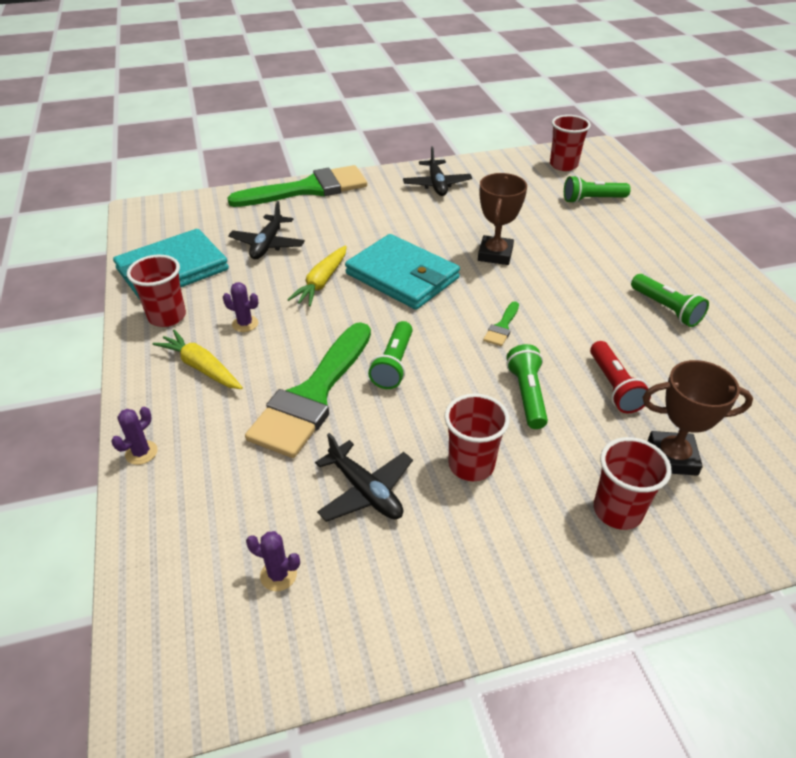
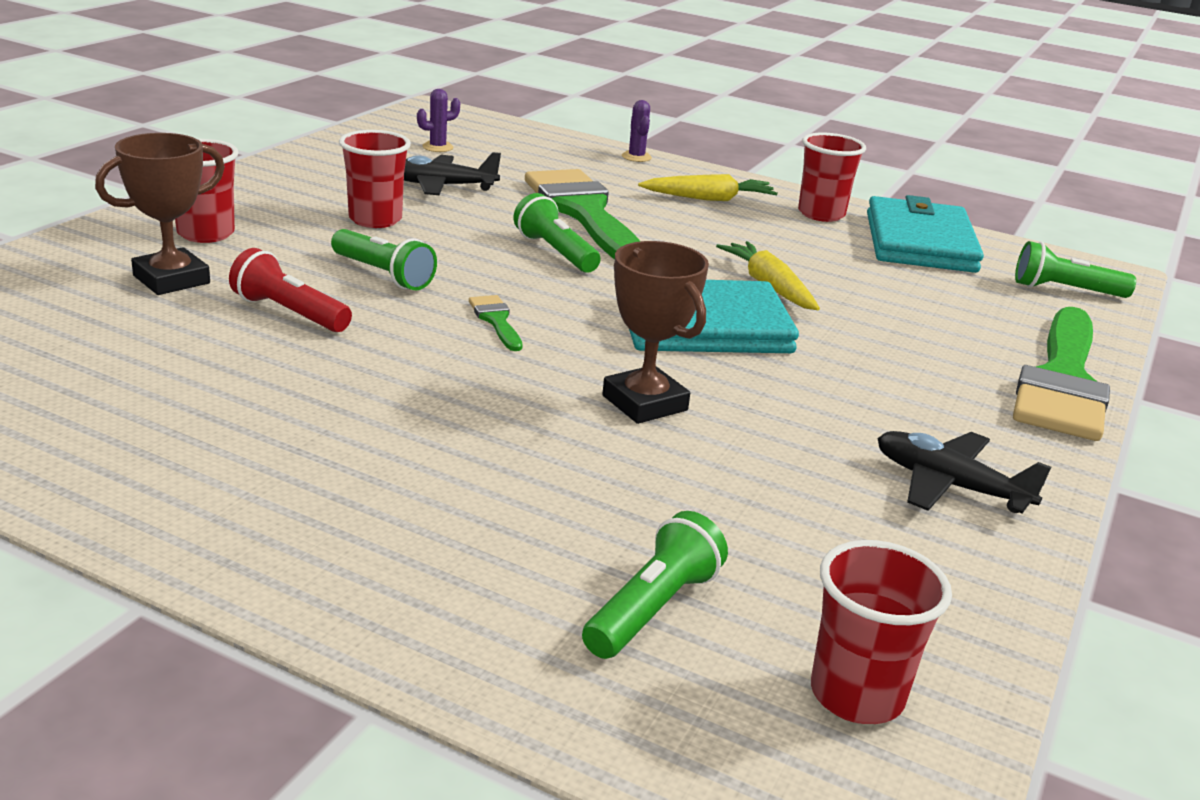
camera: 130 degrees right, 15 degrees down
(245, 324) = (749, 232): purple cactus -> none
(267, 244) = (911, 297): black plane -> none
(666, 309) = (289, 429): green flashlight -> green flashlight (1065, 290)

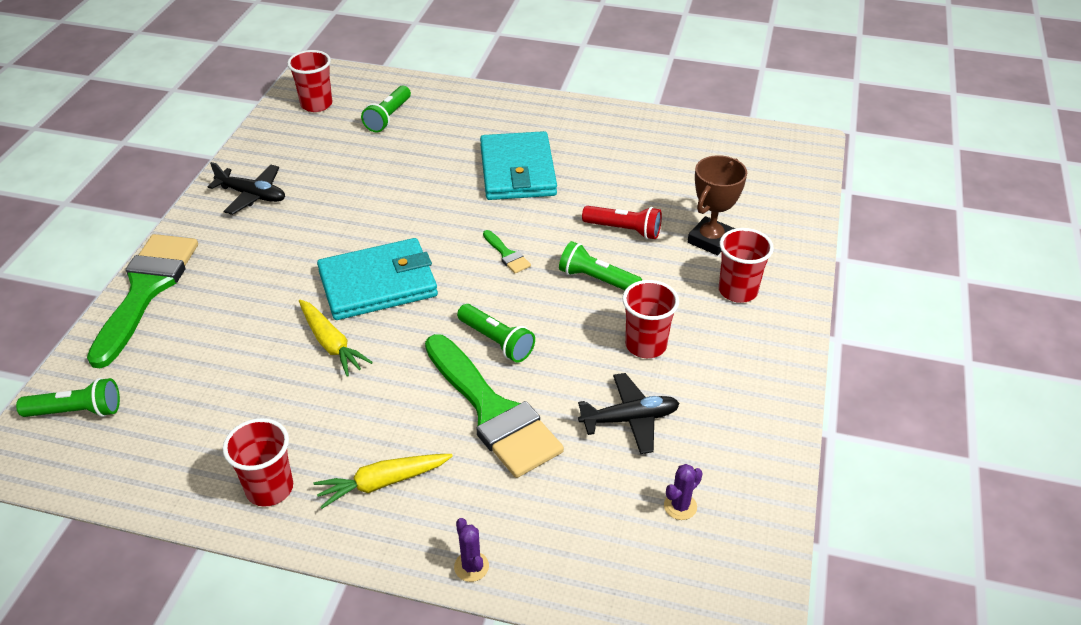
camera: 170 degrees right, 15 degrees up
(644, 403) = (406, 211): brown trophy -> none
(920, 242) = (181, 460): turquoise wallet -> turquoise wallet (517, 171)

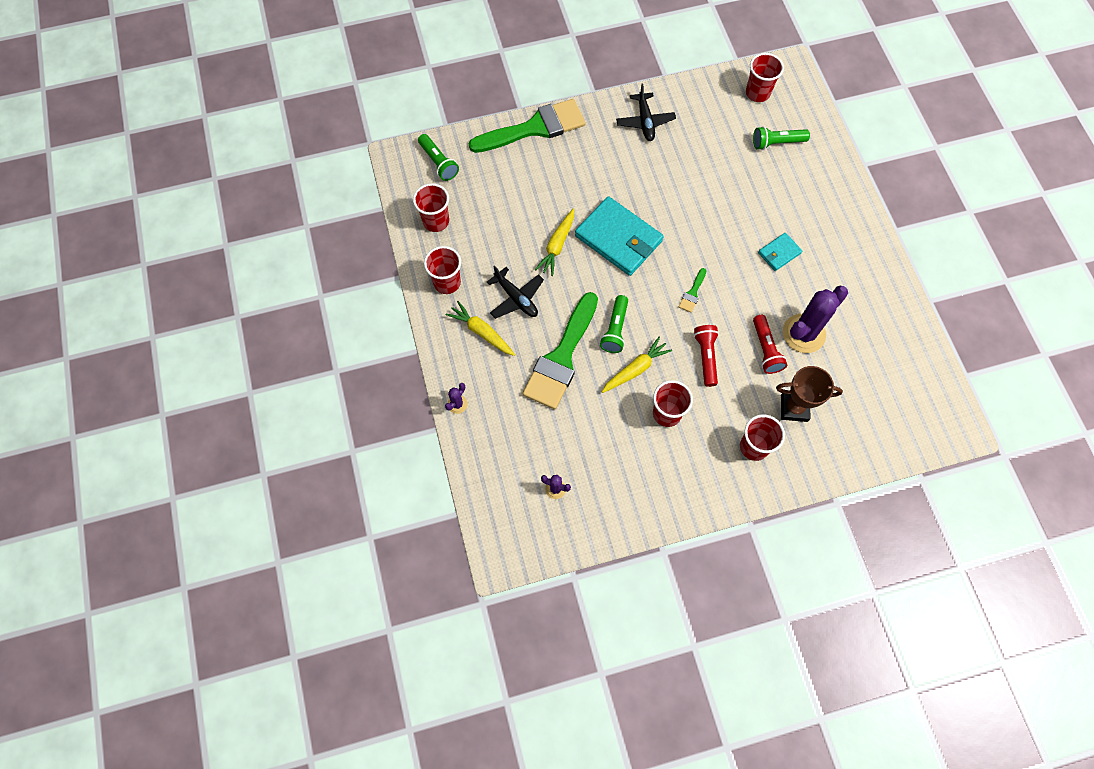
camera: 60 degrees right, 25 degrees up
(162, 457) = (436, 221): none -> red cup
(517, 171) = (779, 253): turquoise wallet -> turquoise wallet, size x0.49
(565, 347) = (635, 369): none -> yellow carrot
(597, 279) = (706, 357): green flashlight -> red flashlight
(627, 195) = (803, 333): none -> purple cactus
(629, 419) = (601, 433): black plane -> black plane (516, 298)

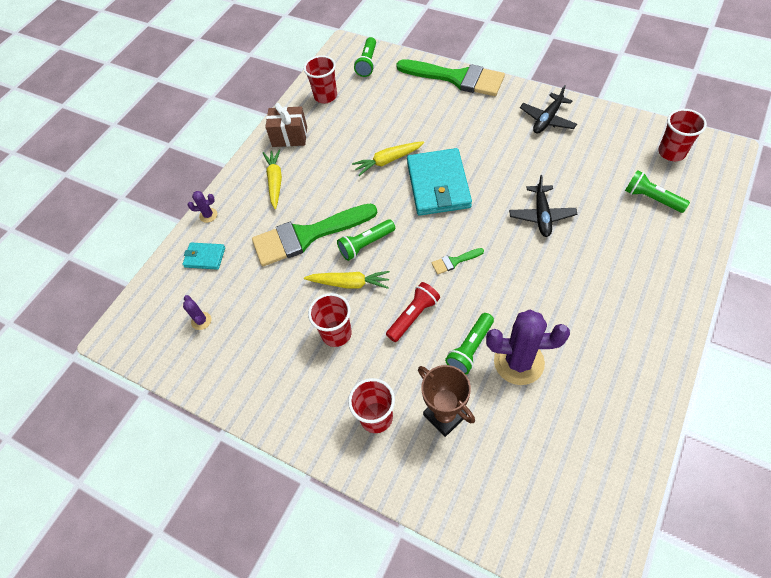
camera: 50 degrees right, 10 degrees down
(447, 282) = (289, 137): red cup -> brown gift
(516, 298) = (321, 176): black plane -> black plane (541, 215)
(765, 349) = (470, 348): red flashlight -> green flashlight
(779, 253) = (564, 283): turquoise wallet -> turquoise wallet (205, 257)

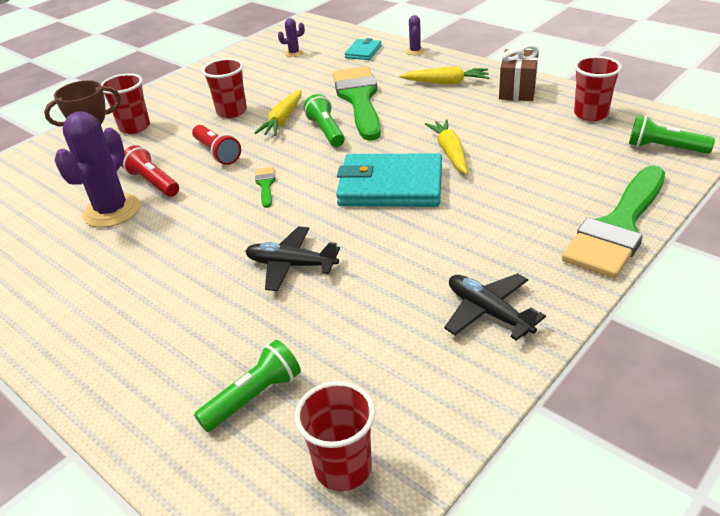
camera: 100 degrees right, 20 degrees down
(470, 348) = (153, 182): green flashlight -> red flashlight

